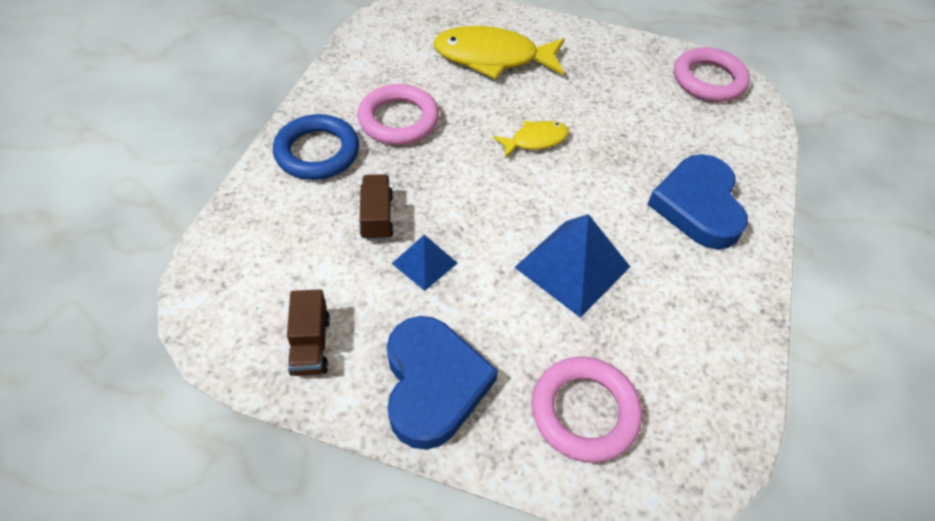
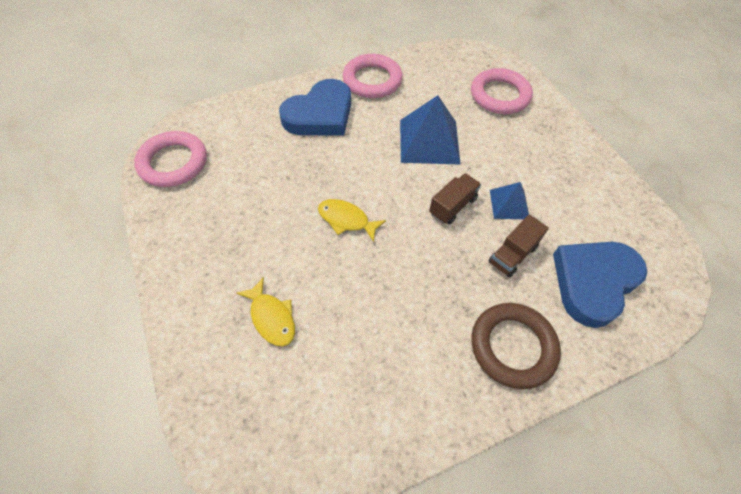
camera: 130 degrees left, 5 degrees up
(310, 345) = (614, 213): brown truck -> brown truck (452, 206)
(317, 152) = (512, 347): blue ring -> brown ring
(398, 120) = (419, 322): pink ring -> pink ring (372, 80)
(433, 384) = (560, 150): blue heart -> blue heart (593, 282)
(493, 58) = (271, 317): yellow fish -> yellow fish, size x0.52

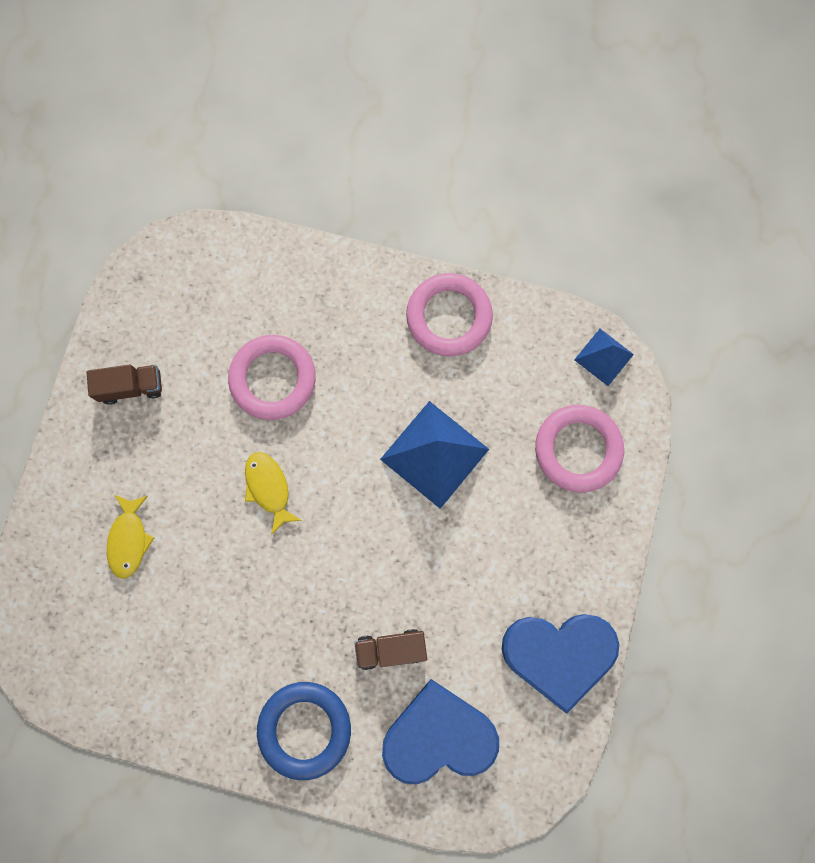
camera: 40 degrees right, 20 degrees up
(173, 163) = (156, 289): pink ring -> pink ring (273, 379)
(320, 114) = (349, 328): blue heart -> blue heart (558, 654)
(452, 206) = (384, 552): brown truck -> brown truck (131, 387)
(509, 204) = (443, 594): blue pyramid -> blue pyramid (603, 357)
(512, 347) = (305, 729): brown ring -> blue ring

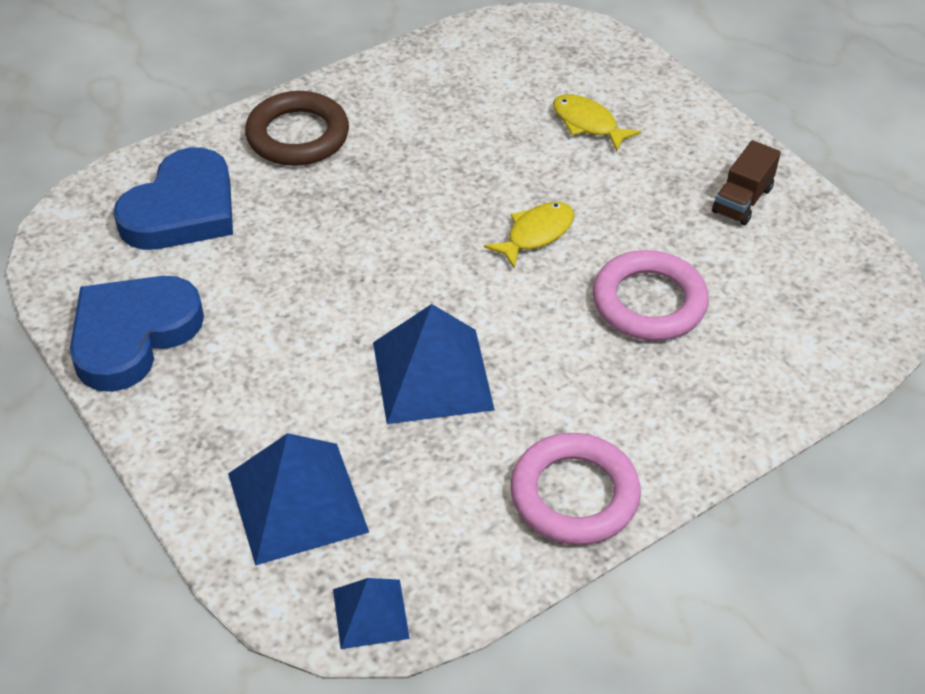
camera: 130 degrees right, 30 degrees down
(269, 488) = (536, 234): yellow fish -> yellow fish turned 60 degrees counterclockwise
(305, 729) = (298, 135): blue ring -> brown ring
(391, 648) = (291, 225): brown truck -> none
(577, 449) = (297, 502): pink ring -> blue pyramid

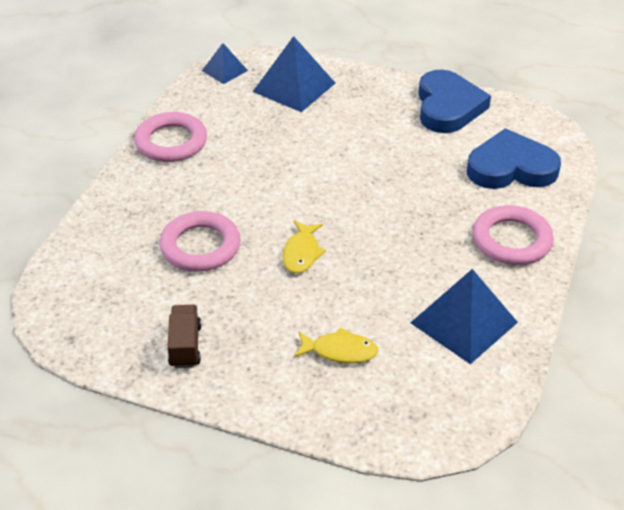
camera: 145 degrees right, 5 degrees down
(182, 209) = (511, 167): blue heart -> blue heart turned 90 degrees clockwise
(298, 135) = (511, 240): brown ring -> pink ring
(432, 375) = (286, 156): blue pyramid -> blue pyramid (464, 322)

